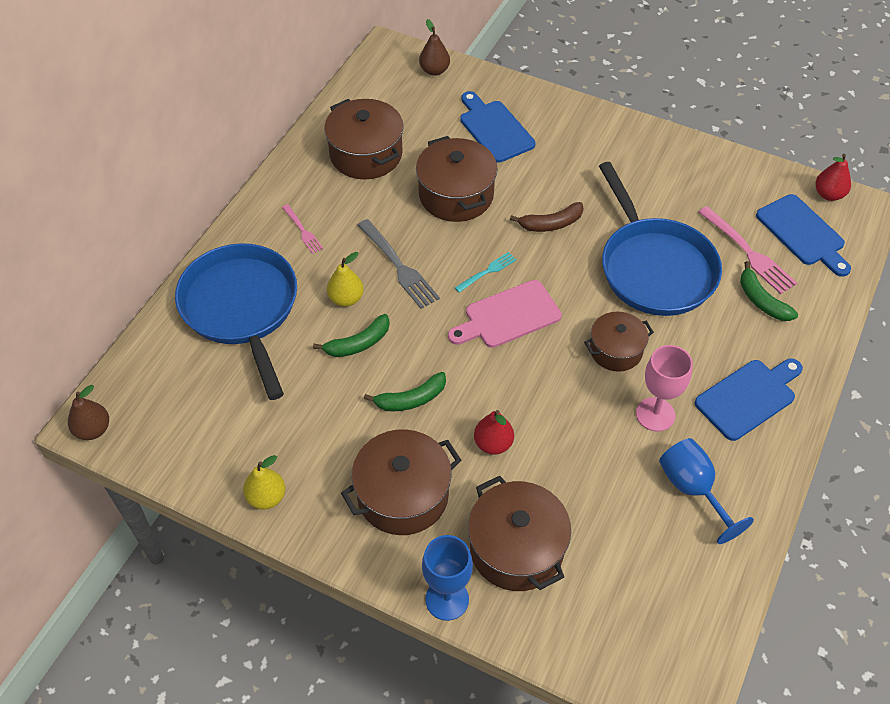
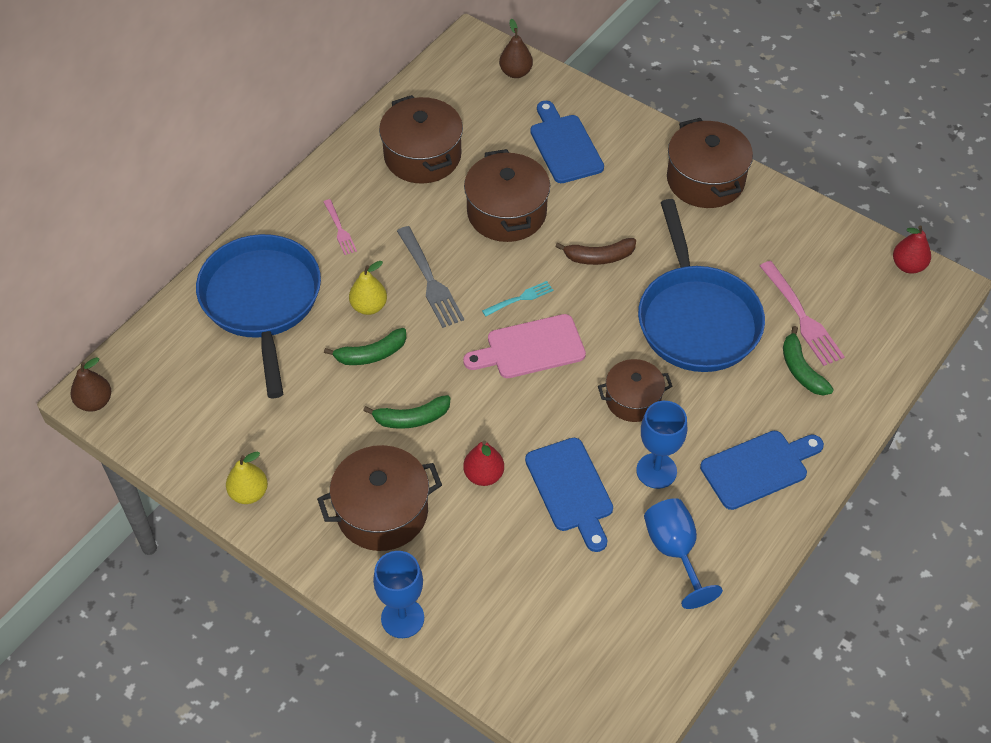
camera: 10 degrees right, 0 degrees up
(516, 548) = (482, 581): brown pot -> brown pot (705, 180)
(655, 414) = (656, 471): pink goblet -> blue goblet
(803, 233) = (867, 304): blue cutting board -> blue cutting board (571, 489)

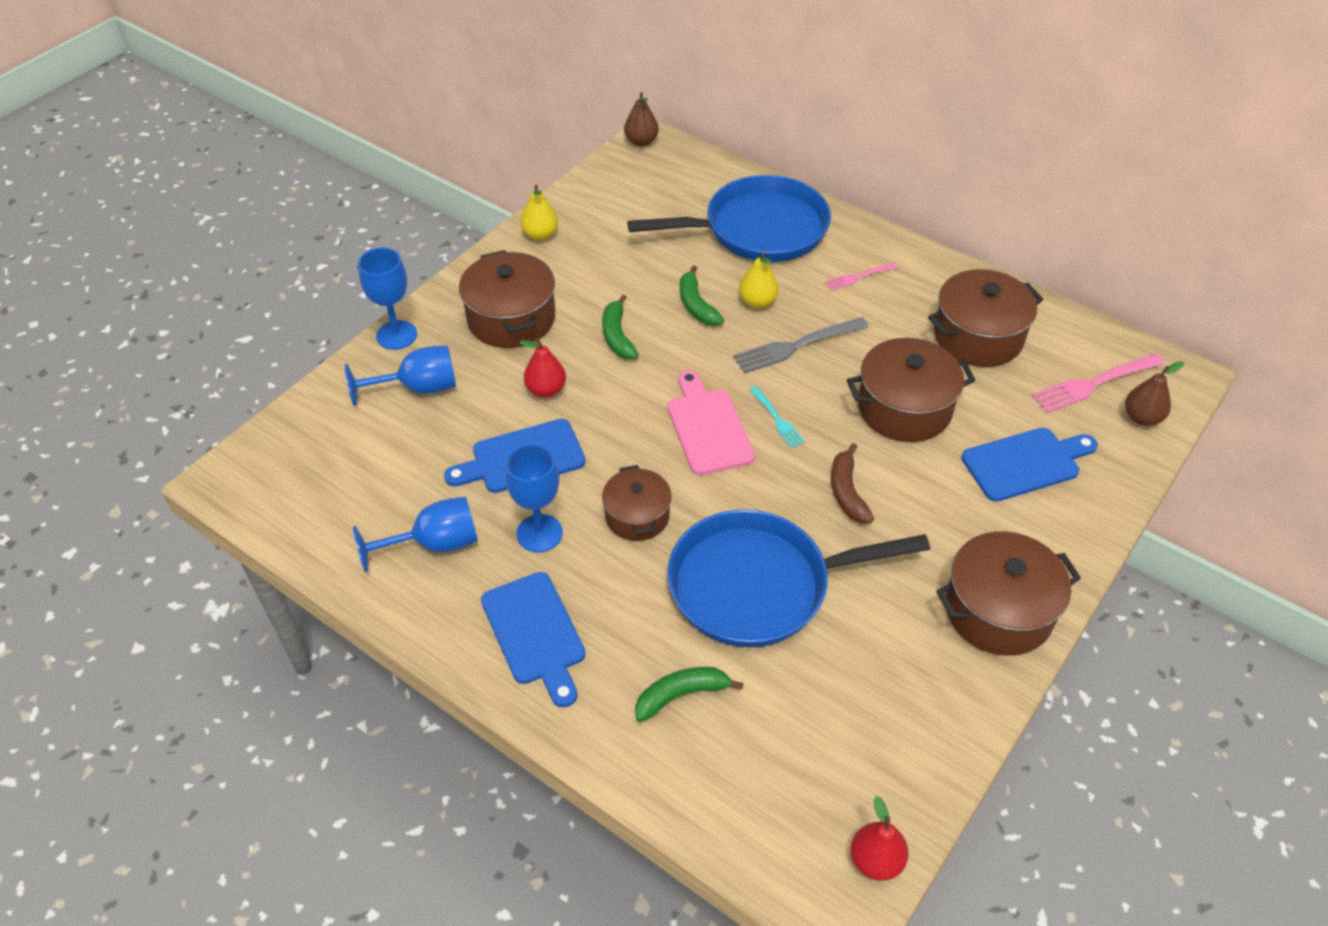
camera: 90 degrees right, 5 degrees down
(481, 587) = (418, 388): none -> blue goblet
(801, 317) = (769, 705): pink fork -> pink fork (1094, 384)

